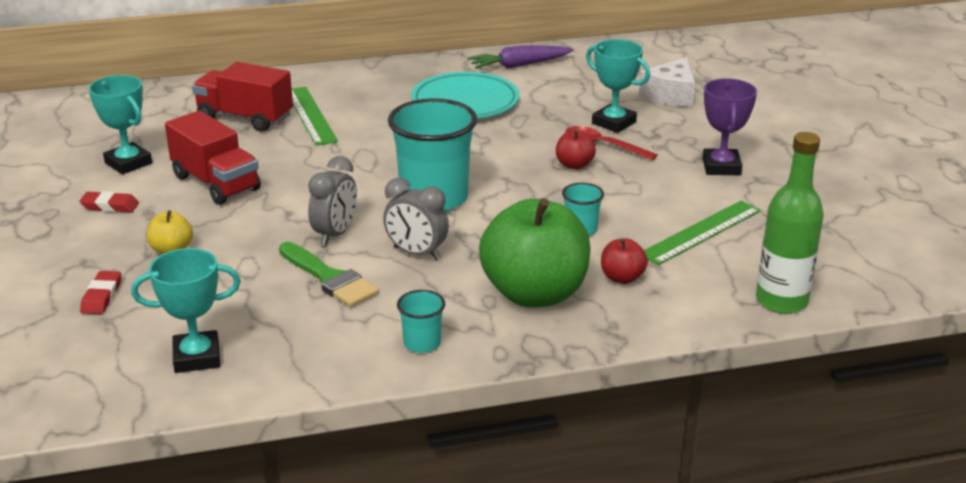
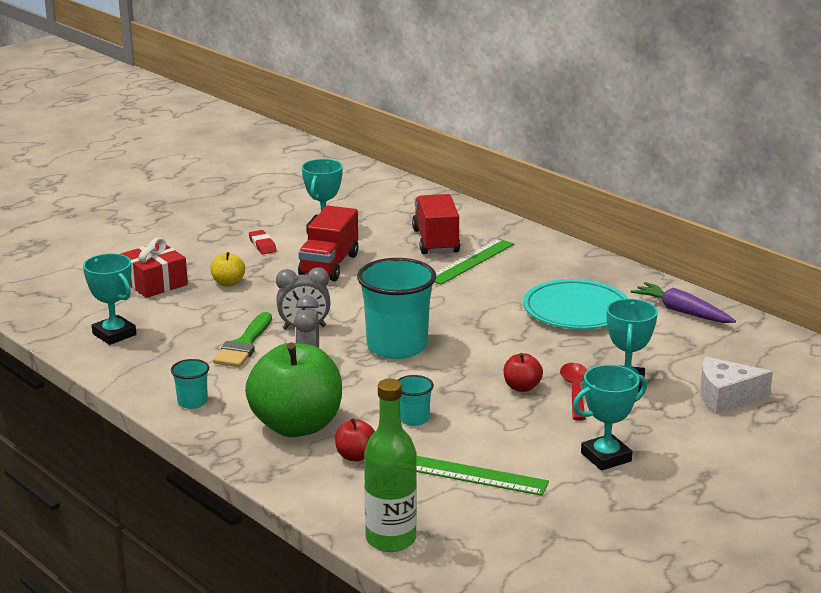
camera: 60 degrees right, 5 degrees down
(101, 296) = (155, 283): red eraser -> red gift
(721, 167) = (606, 457): purple trophy -> turquoise trophy

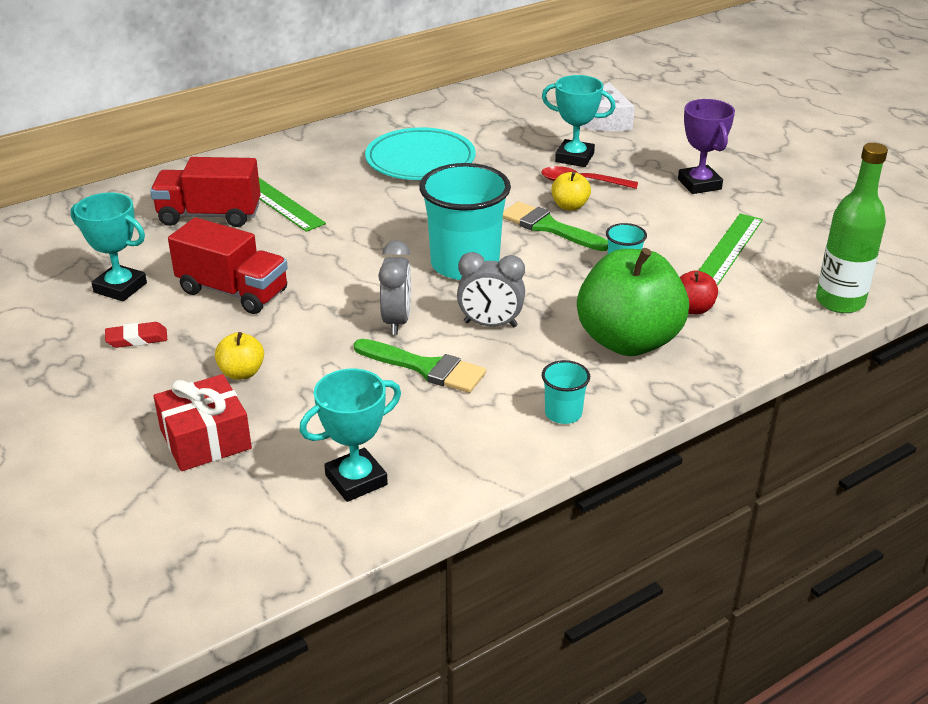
camera: 80 degrees left, 10 degrees up
(476, 379) = (548, 227): none -> green brush
(522, 387) = (569, 206): red apple -> yellow apple
(606, 457) = (699, 184): turquoise trophy -> purple trophy
(682, 312) = (444, 114): purple carrot -> none

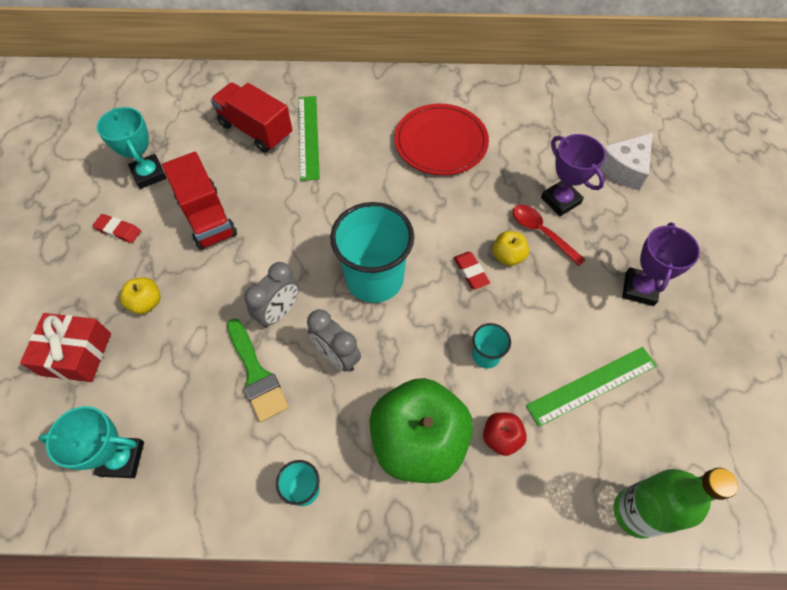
camera: 35 degrees right, 25 degrees up
(420, 160) = (441, 143): turquoise plate -> red plate
(548, 227) = (470, 272): green brush -> red eraser
(574, 158) = (560, 200): turquoise trophy -> purple trophy

